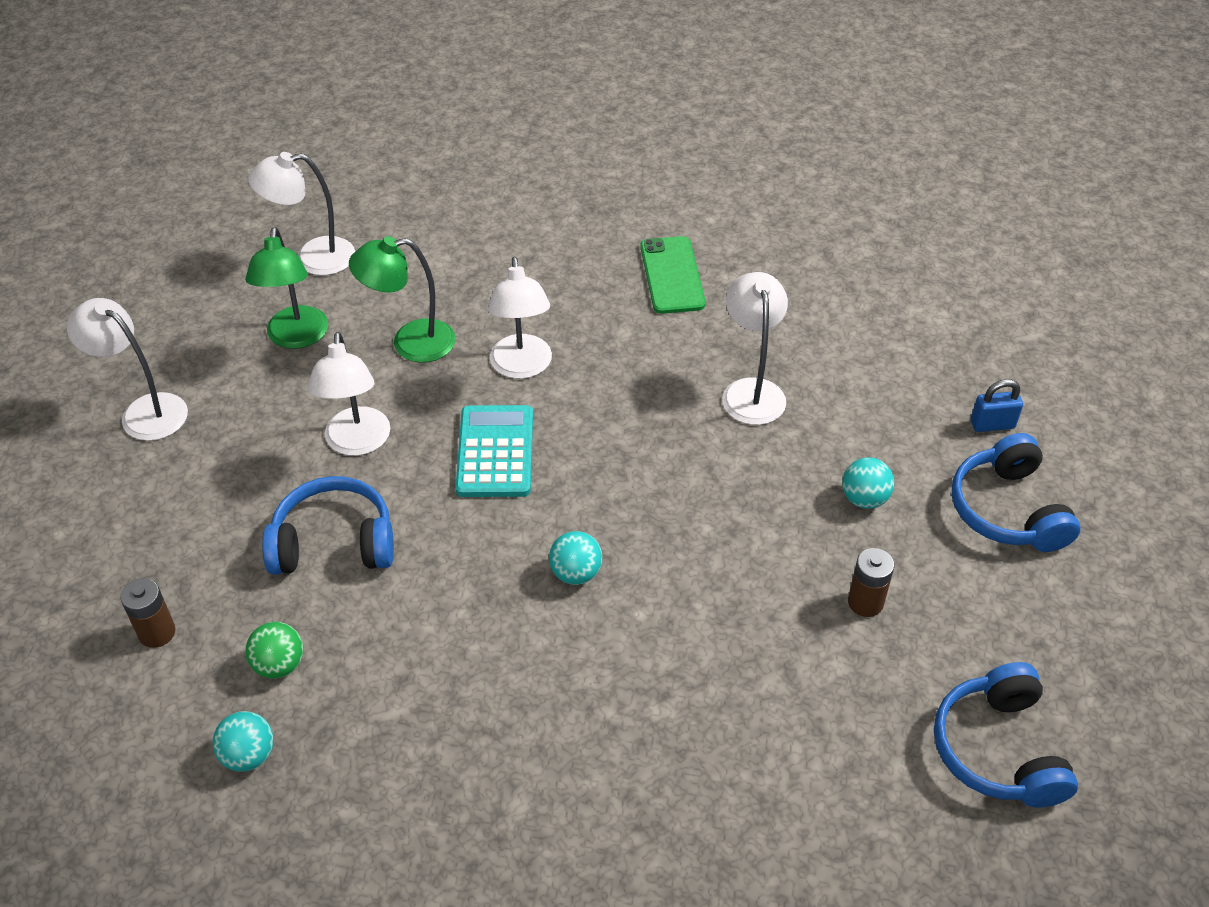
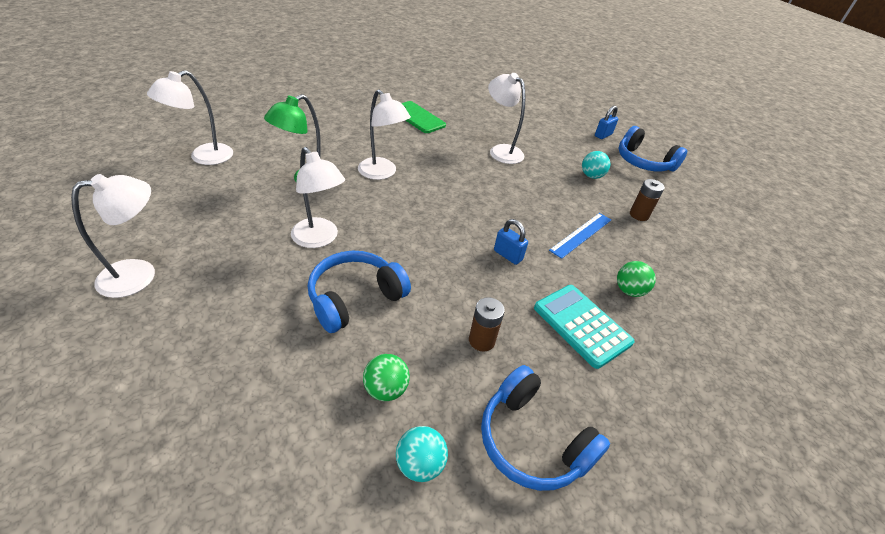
camera: 40 degrees left, 5 degrees down
(144, 411) = (139, 274): white lamp -> white lamp turned 150 degrees clockwise
(157, 632) = (271, 416): brown battery -> brown battery (481, 340)
(296, 337) = (227, 198): green lamp -> none
(495, 452) = (407, 215): turquoise calculator -> turquoise calculator (582, 325)
(576, 573) = (508, 255): turquoise ball -> blue padlock
(697, 706) = (629, 290): none -> green ball
(723, 591) = (581, 234): none -> blue ruler
(998, 749) = (749, 250): blue headphones -> blue headphones (532, 440)

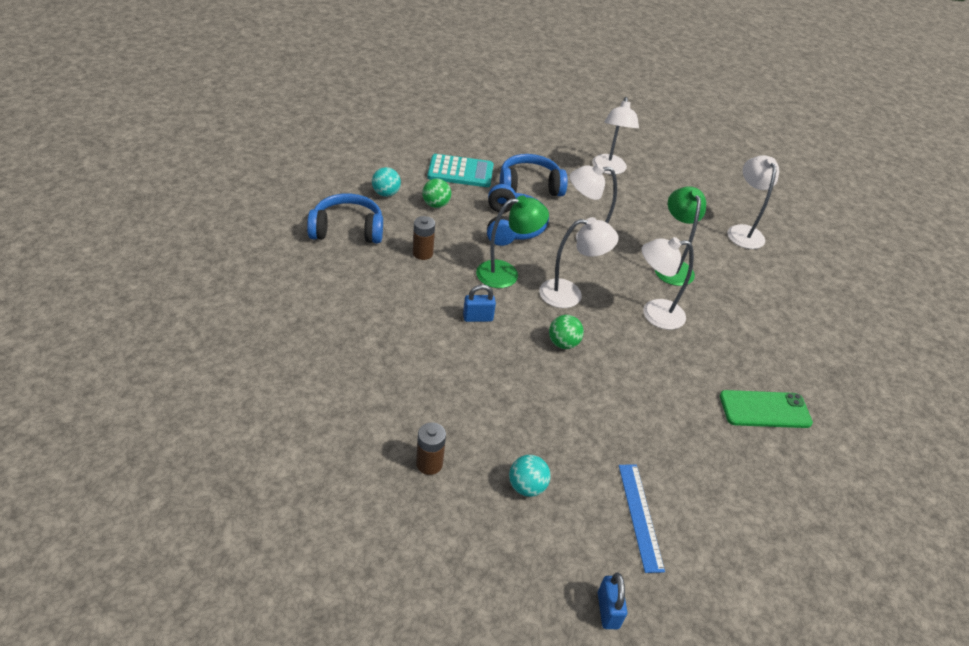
camera: 130 degrees right, 0 degrees up
(434, 266) = (506, 274): none -> green lamp
(501, 151) = (640, 437): white lamp -> white lamp (570, 294)
(581, 234) = (452, 385): blue ruler -> blue ruler (640, 516)
(582, 325) = (377, 304): turquoise calculator -> turquoise calculator (460, 172)
(629, 290) = (368, 357): green ball -> green ball (563, 343)
(643, 162) = (507, 592): blue headphones -> blue headphones (529, 186)

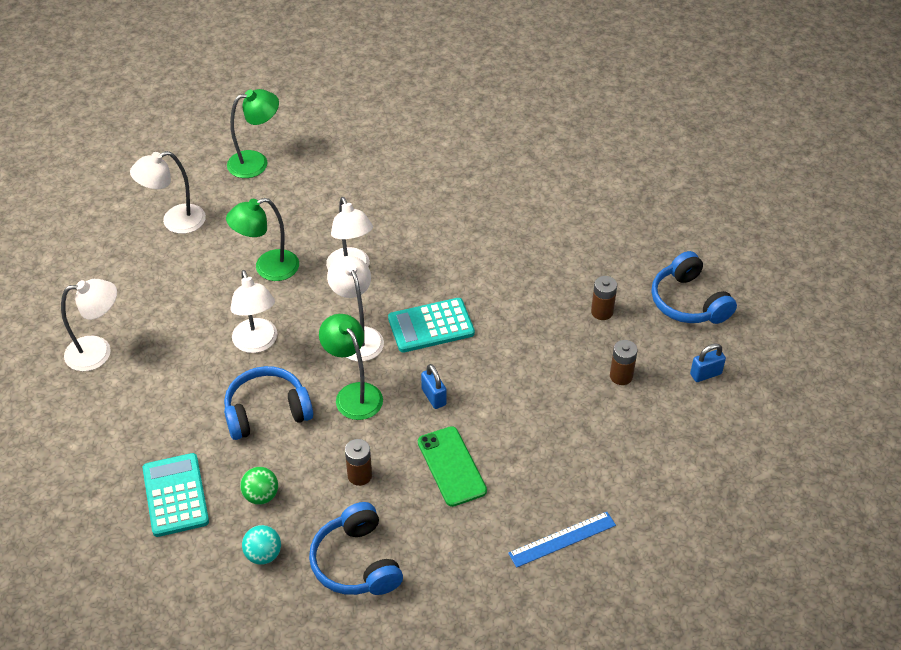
camera: 105 degrees left, 5 degrees up
(526, 487) = (602, 312): turquoise ball -> brown battery
(529, 186) = (174, 418): blue headphones -> blue headphones (688, 302)
(563, 343) = (431, 326): green ball -> turquoise calculator
(608, 610) = (668, 248): blue padlock -> blue padlock (705, 374)
(640, 516) = (584, 244): blue ruler -> blue ruler (562, 539)
(764, 409) = (431, 188): green phone -> green phone (451, 466)
(819, 295) = (256, 162): none -> green lamp

